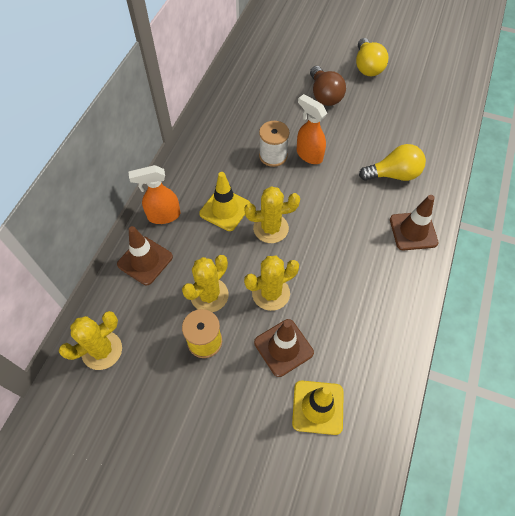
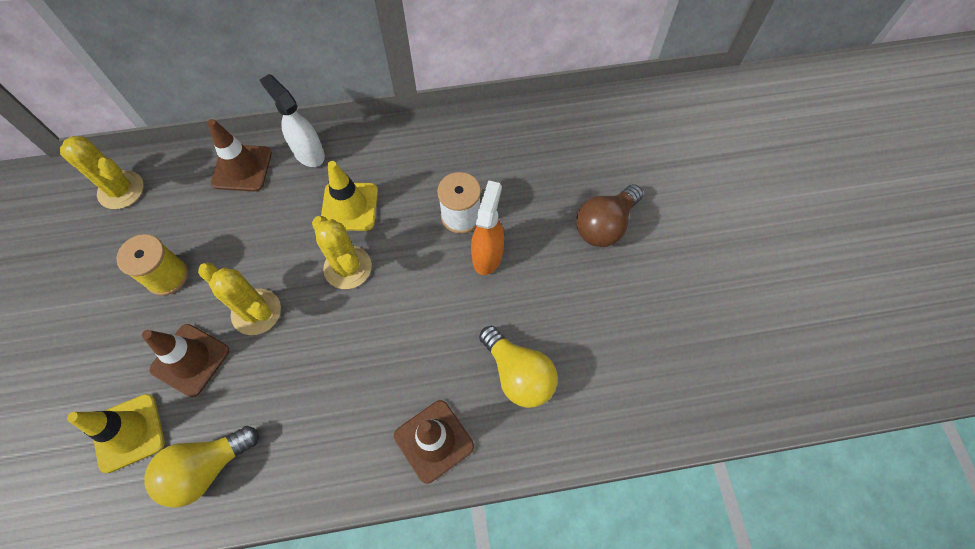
camera: 60 degrees right, 5 degrees up
(163, 216) = (308, 153): orange spray bottle -> white spray bottle
(209, 295) = (226, 251): yellow cactus -> none
(367, 67) = (701, 253): yellow light bulb -> yellow light bulb (206, 468)

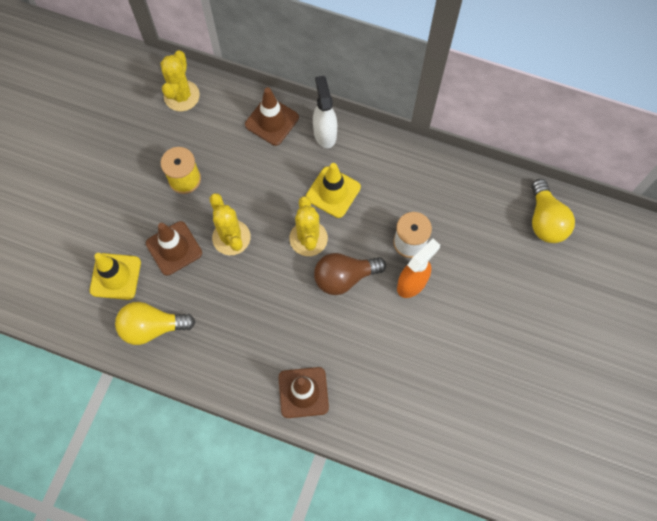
camera: 30 degrees right, 5 degrees up
(121, 190) = (181, 96): yellow cactus -> yellow cactus turned 45 degrees clockwise
(518, 374) = (385, 380): yellow light bulb -> yellow light bulb (545, 220)
(605, 225) = (514, 307): brown light bulb -> brown light bulb (344, 277)

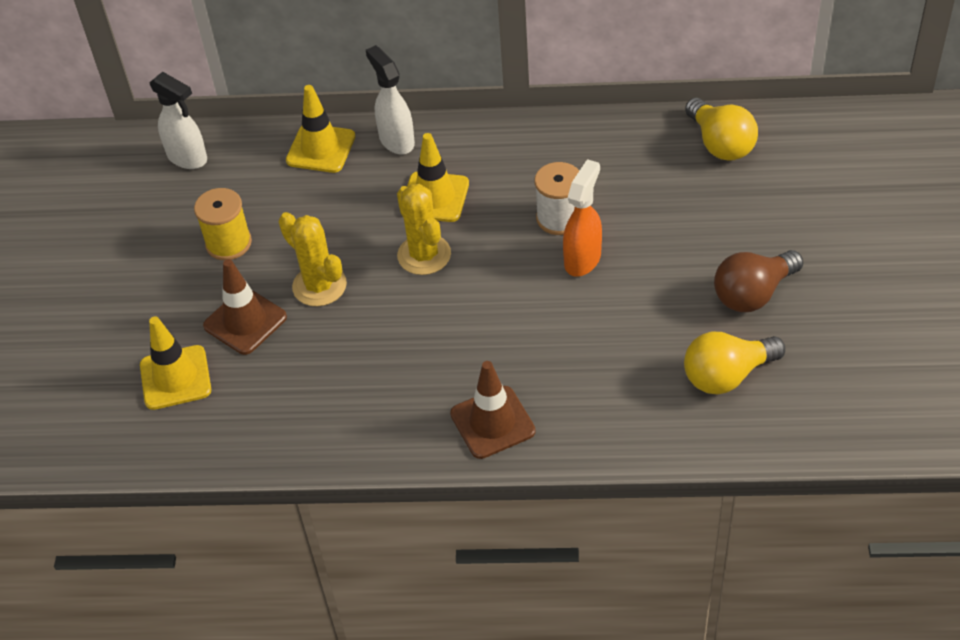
camera: 15 degrees left, 20 degrees down
(152, 327) = (251, 418): yellow light bulb -> yellow light bulb (727, 375)
(181, 96) = (188, 158): yellow cactus -> white spray bottle
(272, 121) = (321, 149): brown traffic cone -> yellow traffic cone
(344, 277) = (491, 281): brown light bulb -> brown light bulb (753, 294)

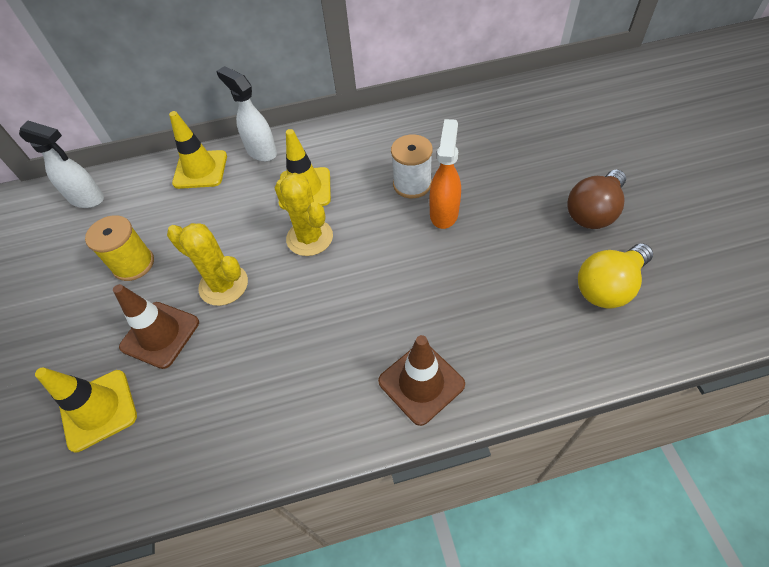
camera: 15 degrees left, 5 degrees up
(720, 144) = (511, 106): yellow light bulb -> none

